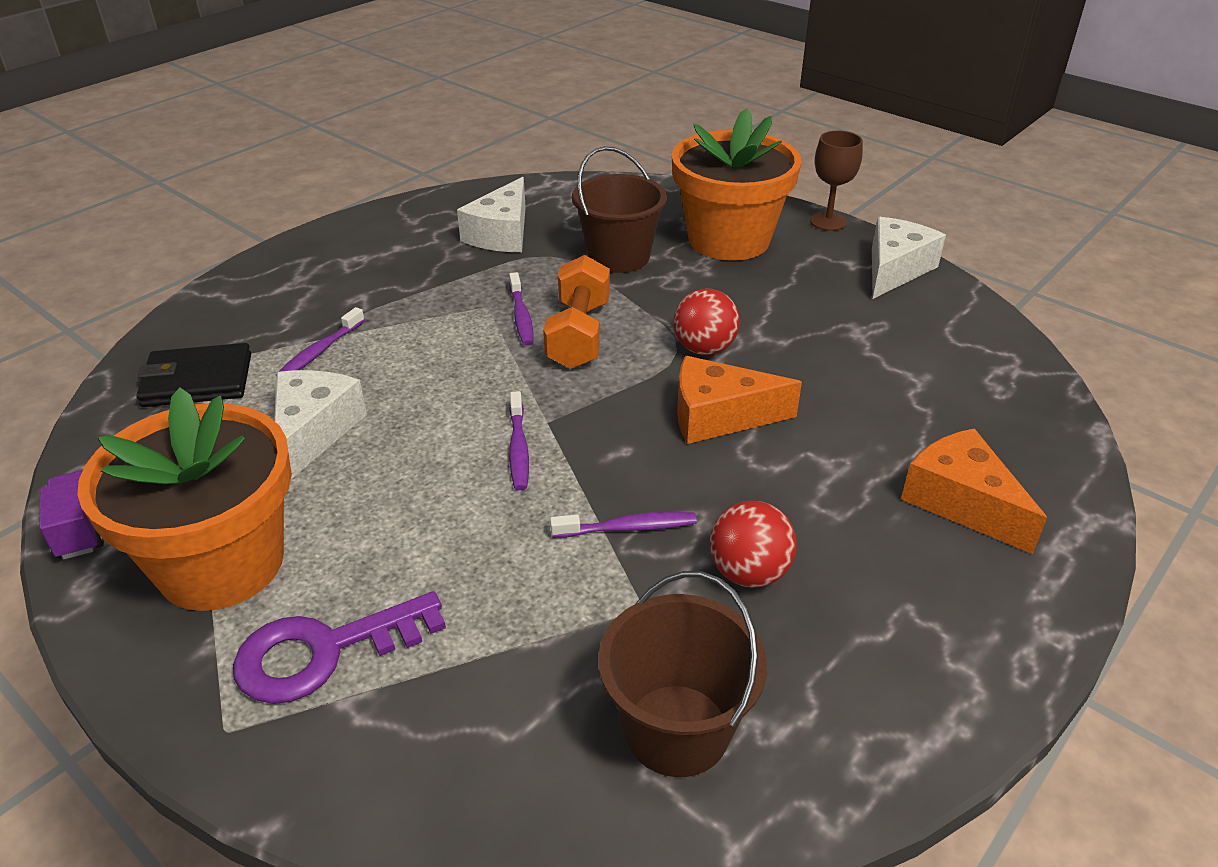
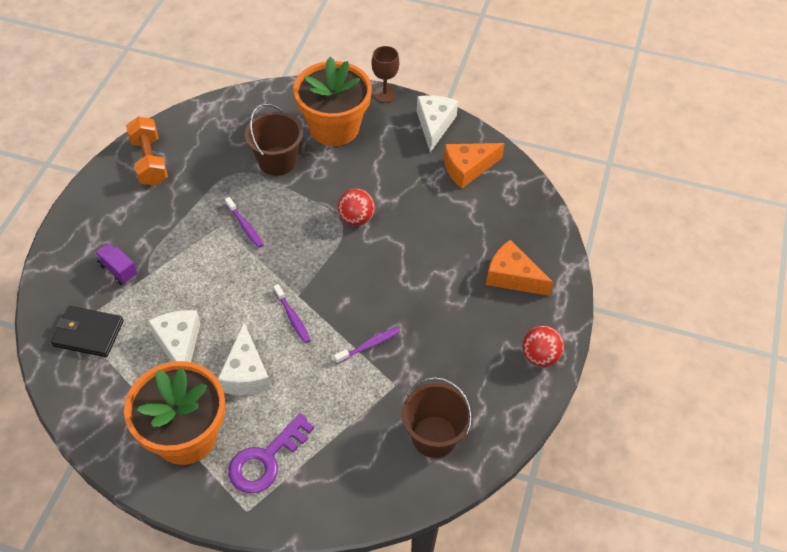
camera: 25 degrees left, 15 degrees up
(79, 530) = (98, 445): purple truck -> purple truck (118, 270)
(197, 380) = (88, 333): black wallet -> black wallet turned 45 degrees clockwise
(320, 351) = (145, 290): purple toothbrush -> none
(501, 234) = (197, 163): white cheese -> white cheese (246, 373)
(578, 335) = (284, 230): orange dumbbell -> orange dumbbell (149, 161)
(719, 416) = (383, 262): orange cheese -> orange cheese (467, 168)
(749, 573) = (433, 350): red ball -> red ball (540, 356)

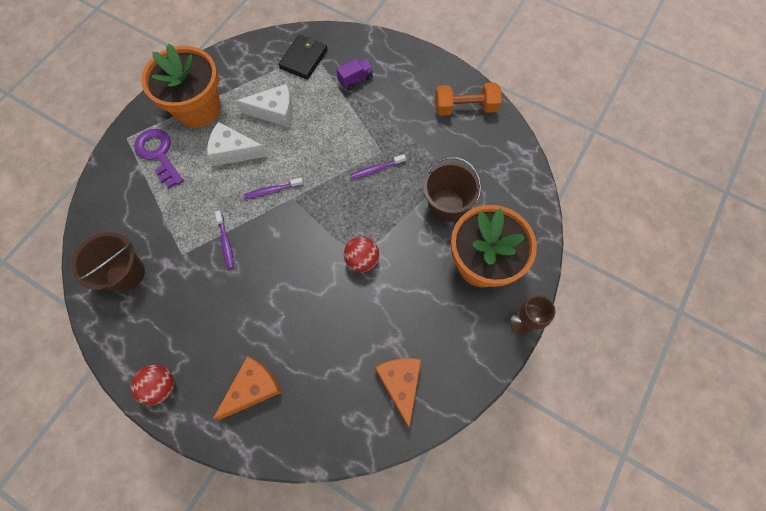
camera: 105 degrees right, 15 degrees up
(434, 125) = (469, 365): white cheese -> none

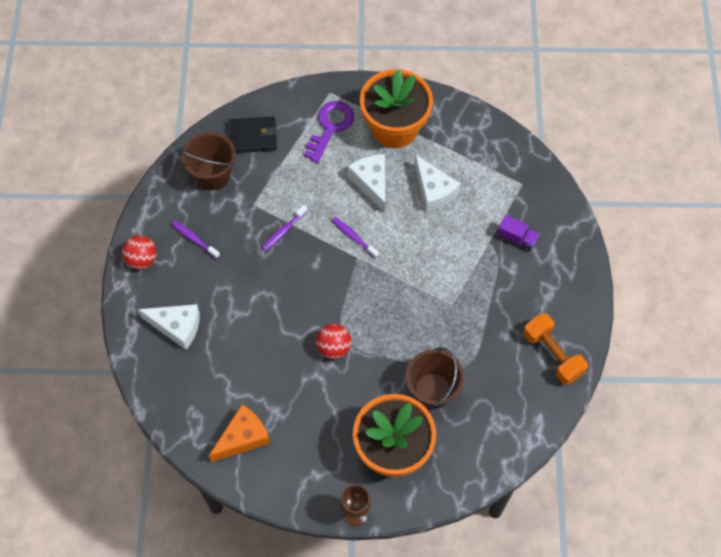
camera: 60 degrees right, 5 degrees down
(253, 388) = (177, 327): orange cheese -> white cheese
(303, 59) = (508, 180): black wallet -> black wallet (253, 136)
(376, 169) = (430, 310): purple toothbrush -> purple toothbrush (194, 239)

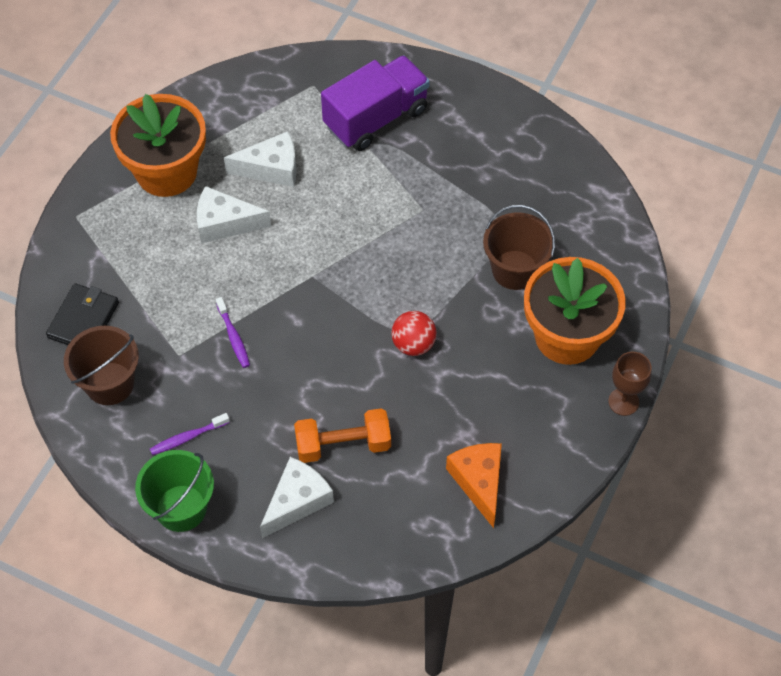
camera: 65 degrees left, 5 degrees down
(142, 259) = (181, 508): red ball -> green bucket
(330, 127) = (124, 234): purple key -> none
(353, 237) = (284, 269): purple toothbrush -> none
(516, 238) = (376, 118): purple truck -> purple truck, size x2.21
(552, 354) = (528, 145): orange dumbbell -> orange dumbbell (343, 445)

